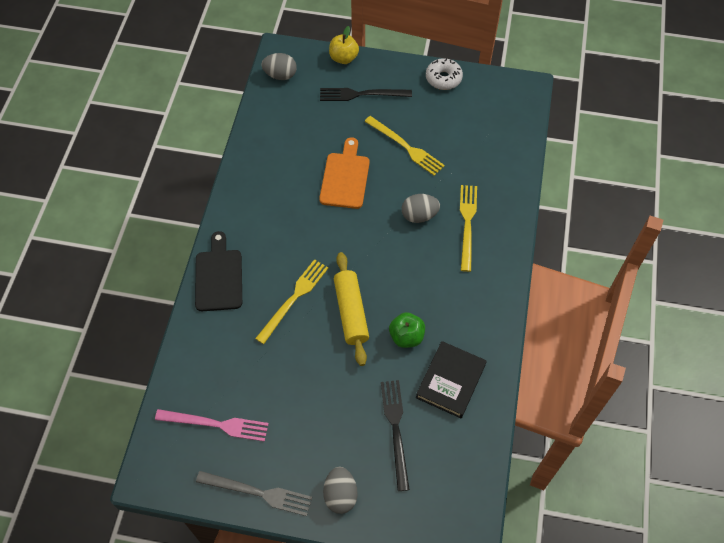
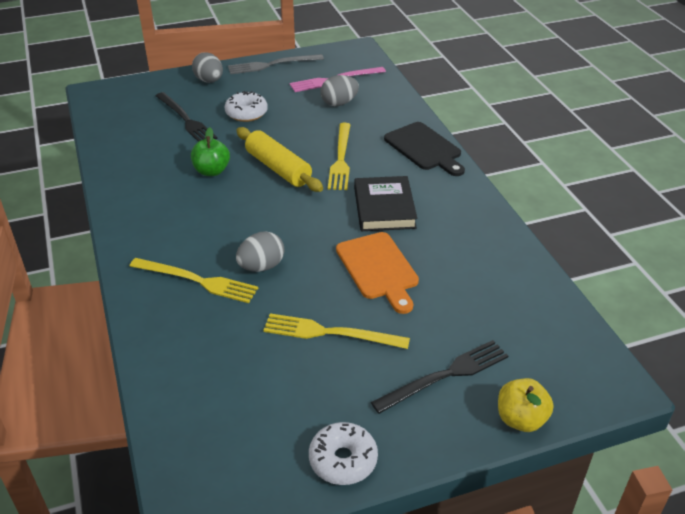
camera: 150 degrees right, 20 degrees down
(280, 75) = (578, 351): grey egg -> grey egg (339, 103)
(334, 410) = (246, 113): none -> white donut
(450, 381) = (151, 159): black book -> black book (384, 208)
(467, 224) = (197, 280): yellow fork -> yellow fork turned 45 degrees counterclockwise

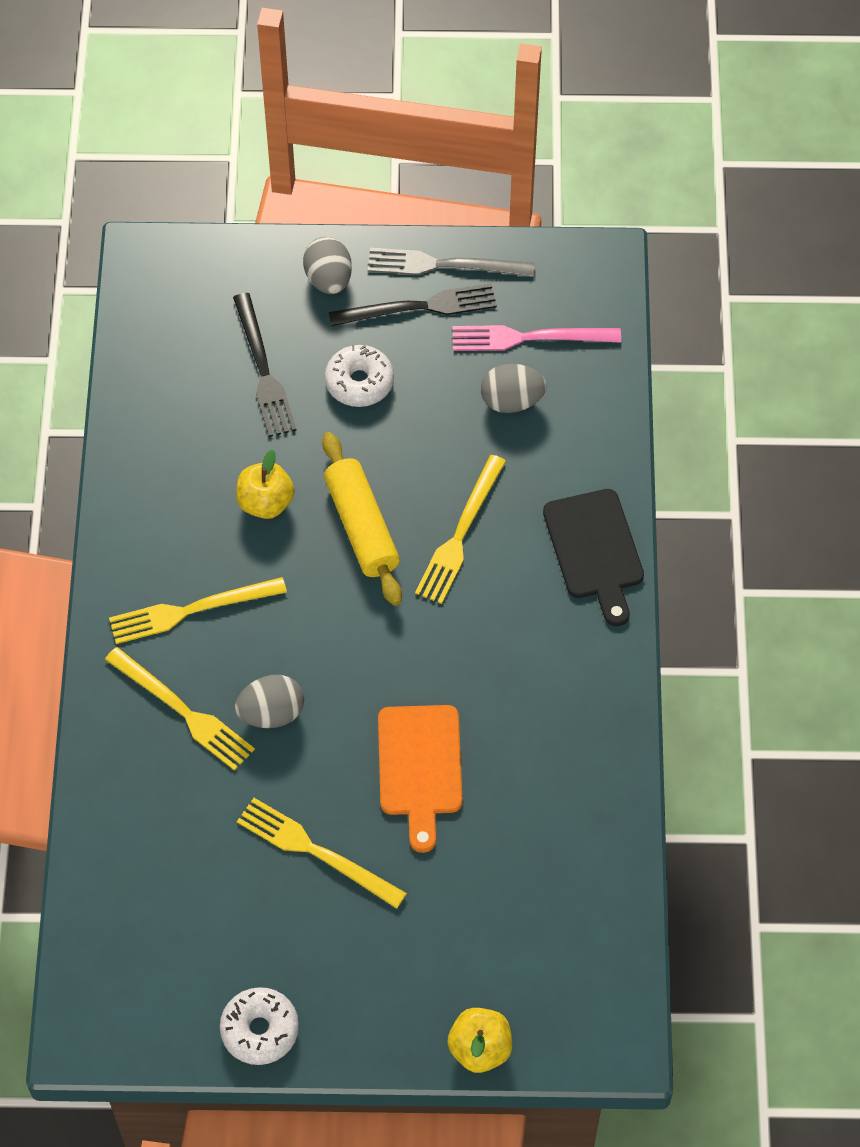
camera: 20 degrees right, 20 degrees up
(182, 229) = (191, 610): none -> yellow fork
(212, 171) = (265, 503): green apple -> yellow apple
(384, 208) = (478, 657): black book -> none
(445, 375) = (424, 960): black fork -> black fork (419, 307)

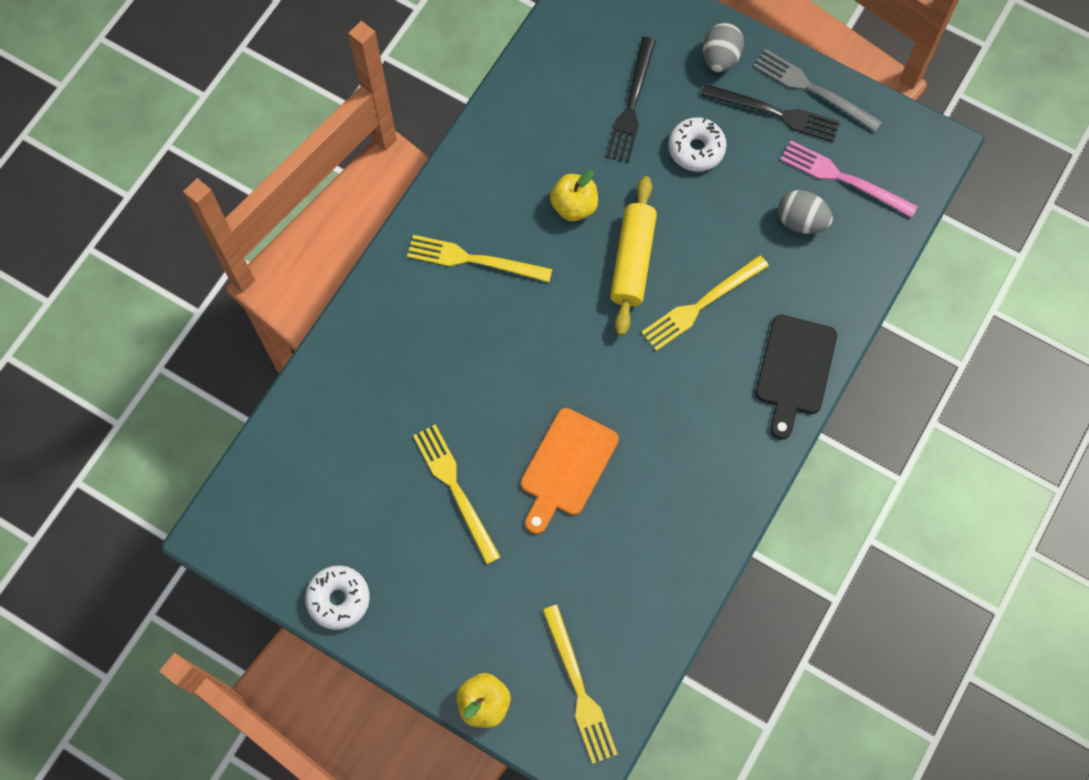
camera: 30 degrees right, 10 degrees up
(183, 711) = (424, 332): yellow fork -> yellow fork (579, 689)
(271, 713) = (485, 368): grey egg -> none

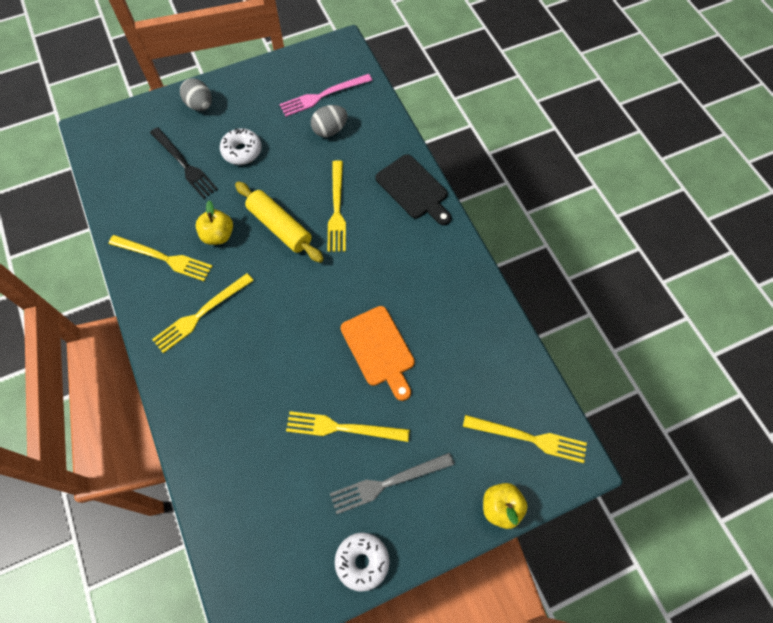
camera: 55 degrees left, 5 degrees down
(507, 174) = (164, 258): none -> yellow fork
(775, 113) = (256, 101): black fork -> none
(812, 89) = (259, 76): grey fork -> grey fork (387, 483)

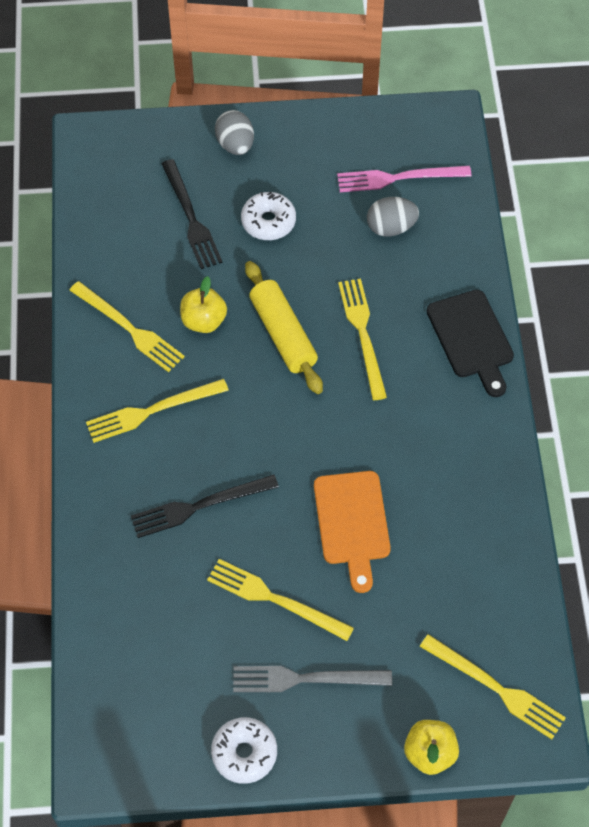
camera: 20 degrees right, 5 degrees down
(261, 375) = (199, 506): none -> black fork
(337, 209) = (362, 334): yellow fork -> yellow fork turned 150 degrees clockwise

